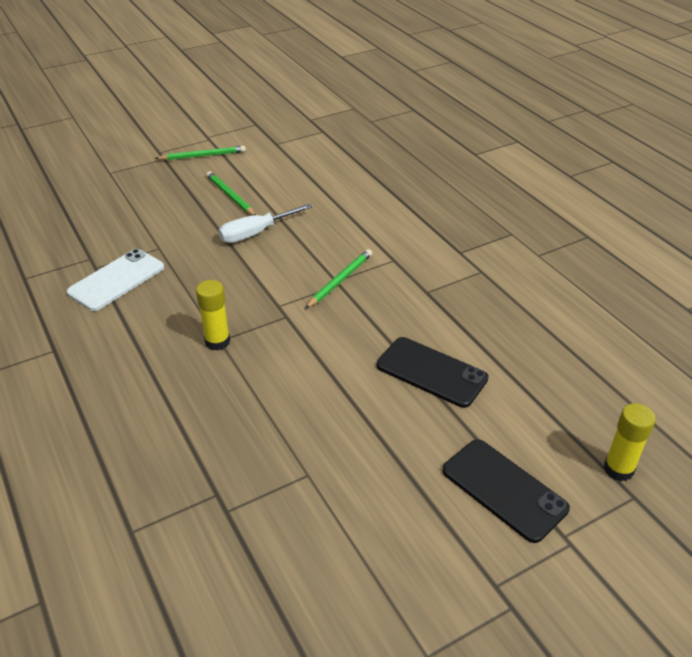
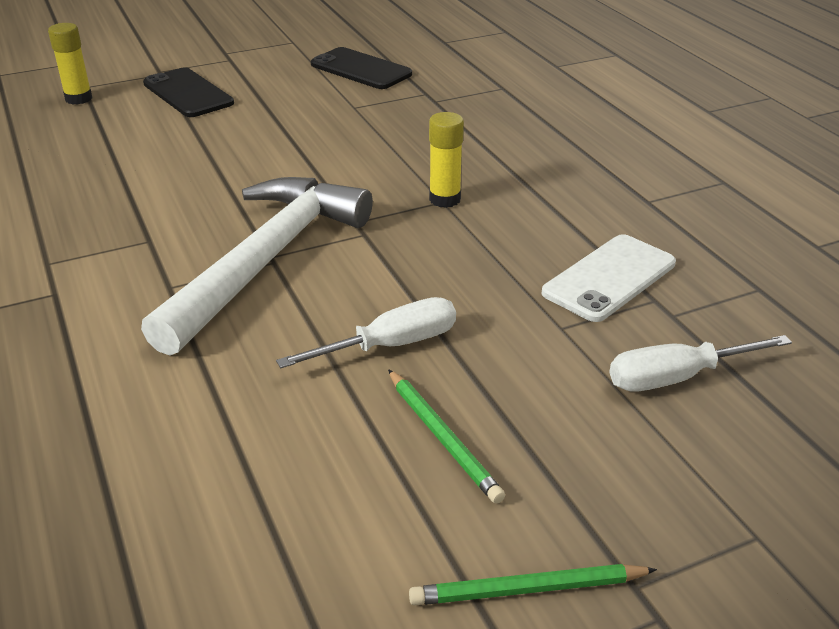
camera: 175 degrees left, 5 degrees down
(107, 225) = (677, 377): none -> white screwdriver
(340, 280) = (267, 260): green pencil -> white hammer
(431, 372) = (199, 163): black phone -> black phone (361, 69)

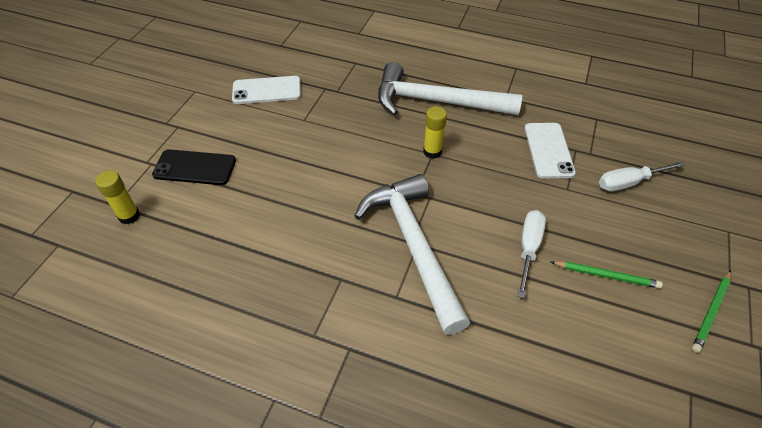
camera: 45 degrees left, 15 degrees up
(361, 69) = (267, 90): black phone -> white phone
(539, 161) = (436, 101): none -> white hammer
(677, 377) = (629, 182): white screwdriver -> white screwdriver turned 45 degrees clockwise

